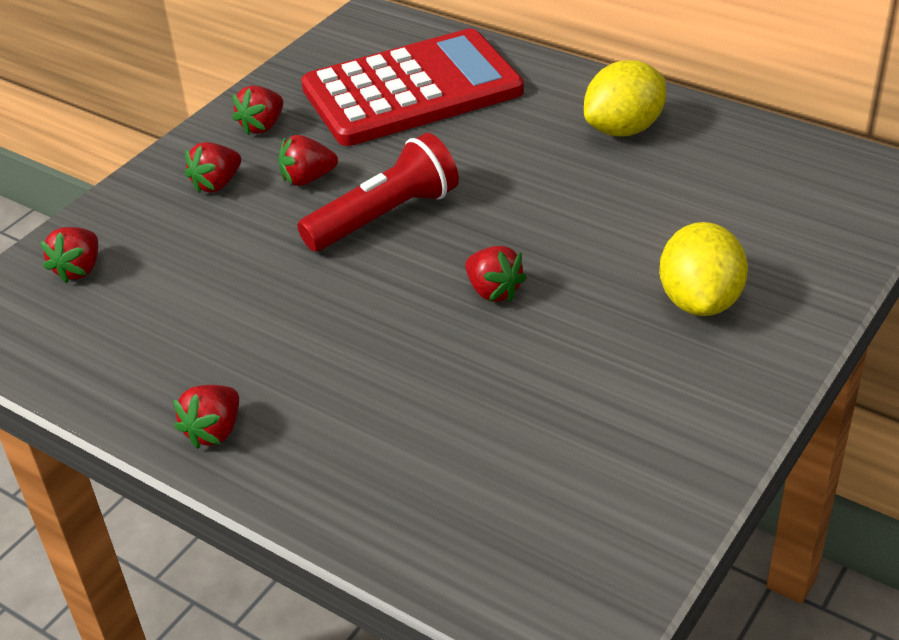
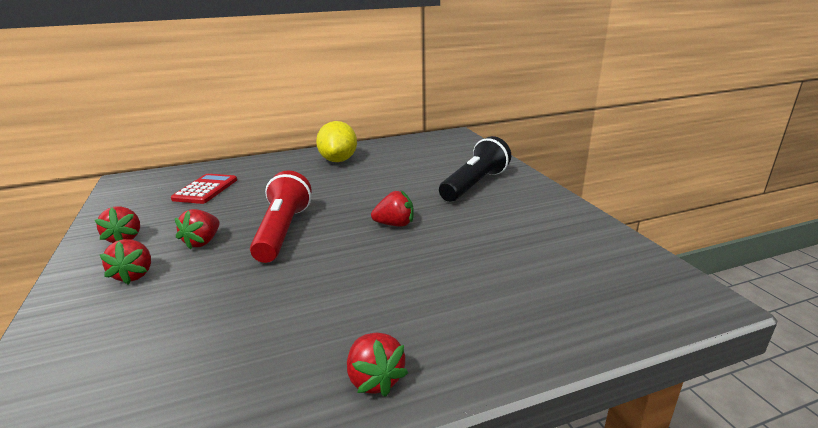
camera: 55 degrees left, 15 degrees down
(79, 269) = (74, 382): red strawberry -> none
(412, 90) = (205, 189): red calculator -> red calculator, size x0.46
(700, 301) = (475, 184): yellow lemon -> black flashlight

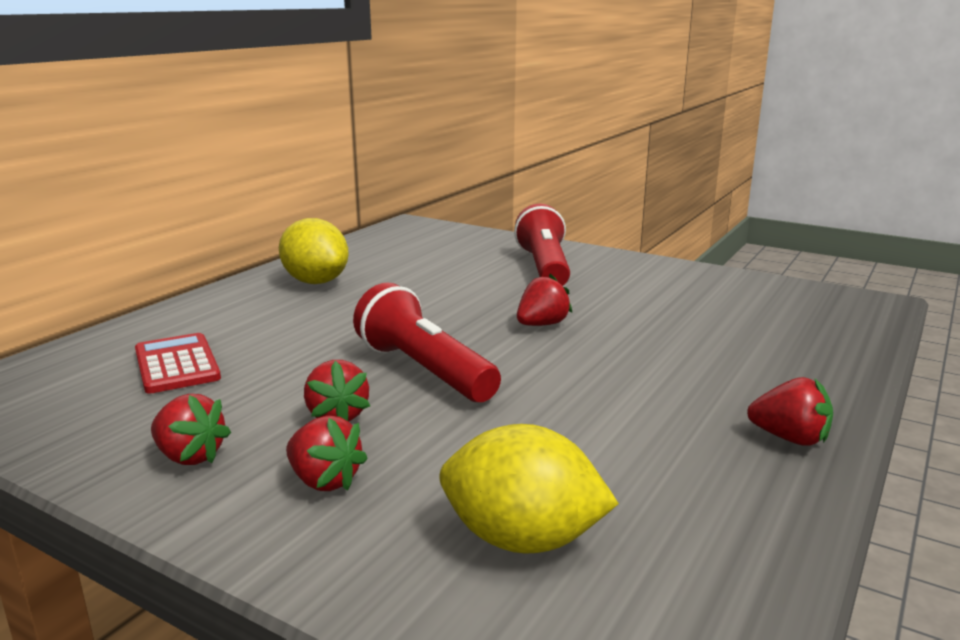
camera: 40 degrees left, 5 degrees down
(127, 354) = (522, 540): none -> yellow lemon
(475, 184) = (544, 268): black flashlight -> red flashlight

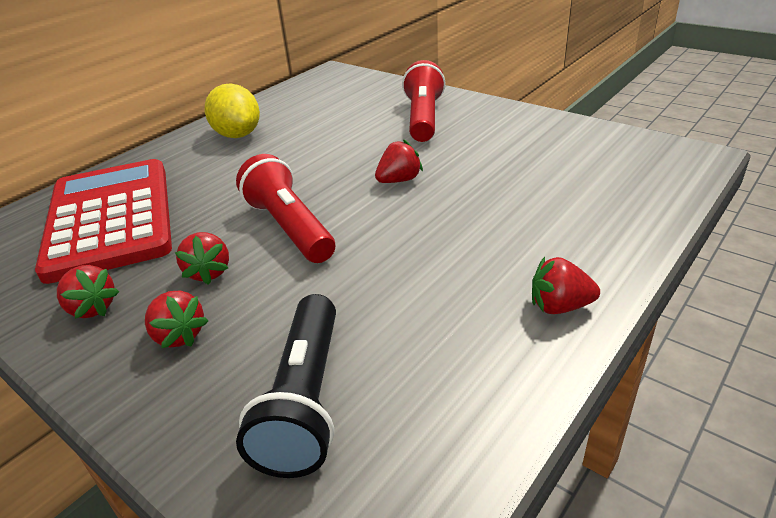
camera: 10 degrees right, 15 degrees up
(176, 364) = (110, 219): red calculator -> red calculator, size x2.16
(522, 540) = (305, 400): yellow lemon -> black flashlight
(789, 438) = (559, 306): red strawberry -> red strawberry turned 150 degrees clockwise

